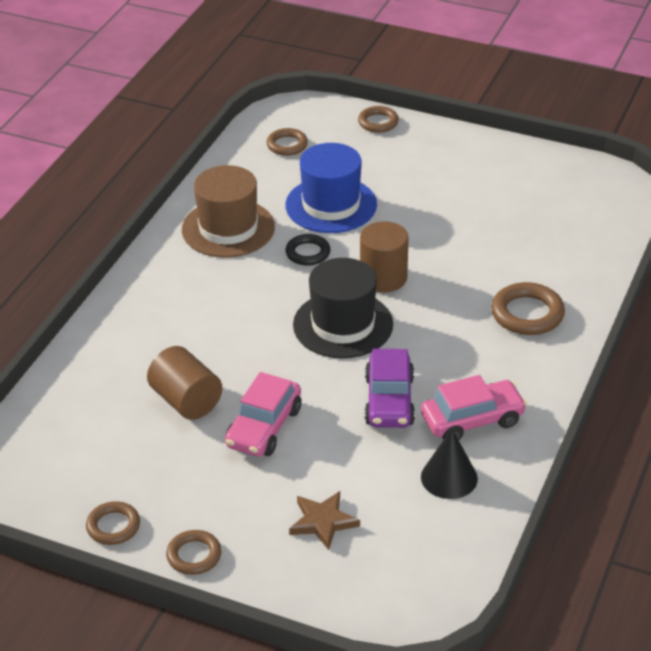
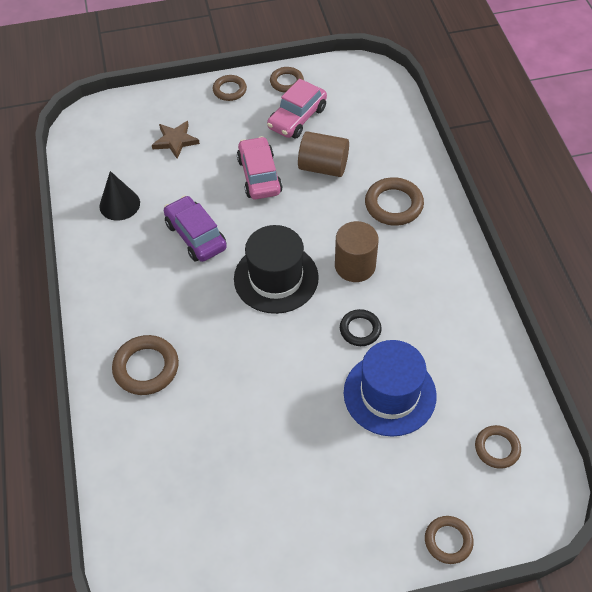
camera: 145 degrees right, 15 degrees up
(160, 329) = (393, 205): none -> brown ring
(228, 228) = (443, 318): brown hat -> none
(383, 278) = (282, 339): brown cylinder -> brown cylinder (355, 266)
(472, 420) = (130, 252): pink car -> pink car (297, 118)

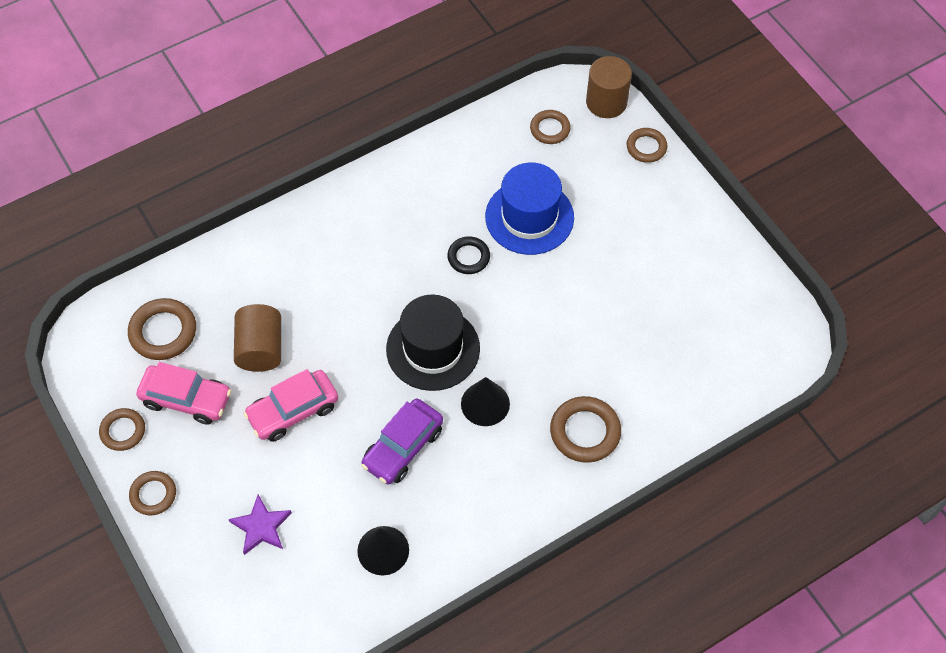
camera: 110 degrees left, 5 degrees up
(175, 141) = (261, 527): brown star -> purple star
(208, 301) = (485, 403): none -> black cone
(355, 266) = (392, 281): brown cylinder -> brown cylinder (606, 102)
(393, 205) = (297, 266): brown ring -> brown ring (163, 332)

